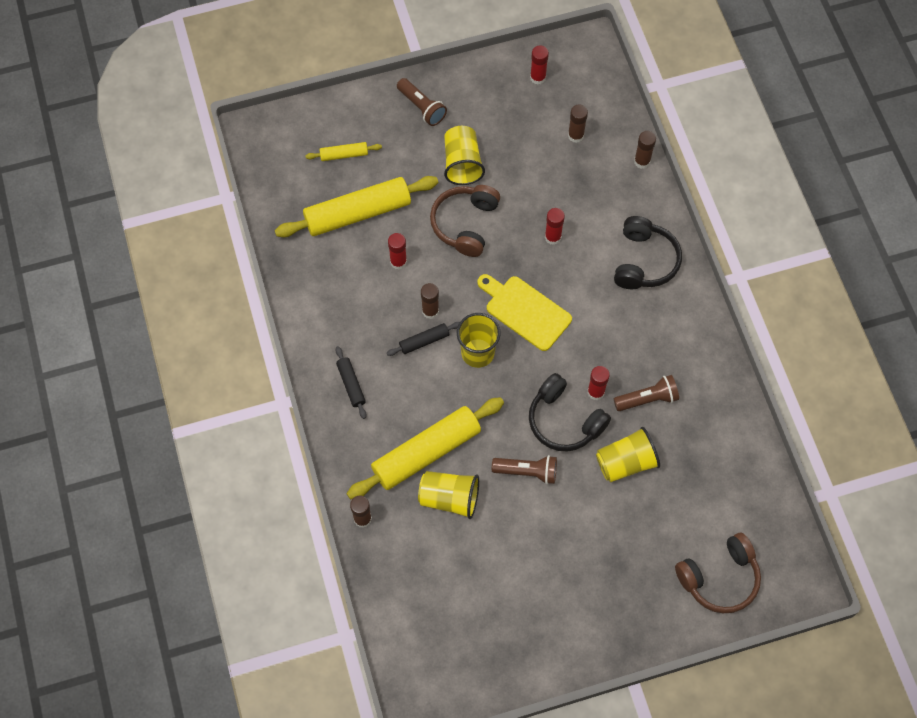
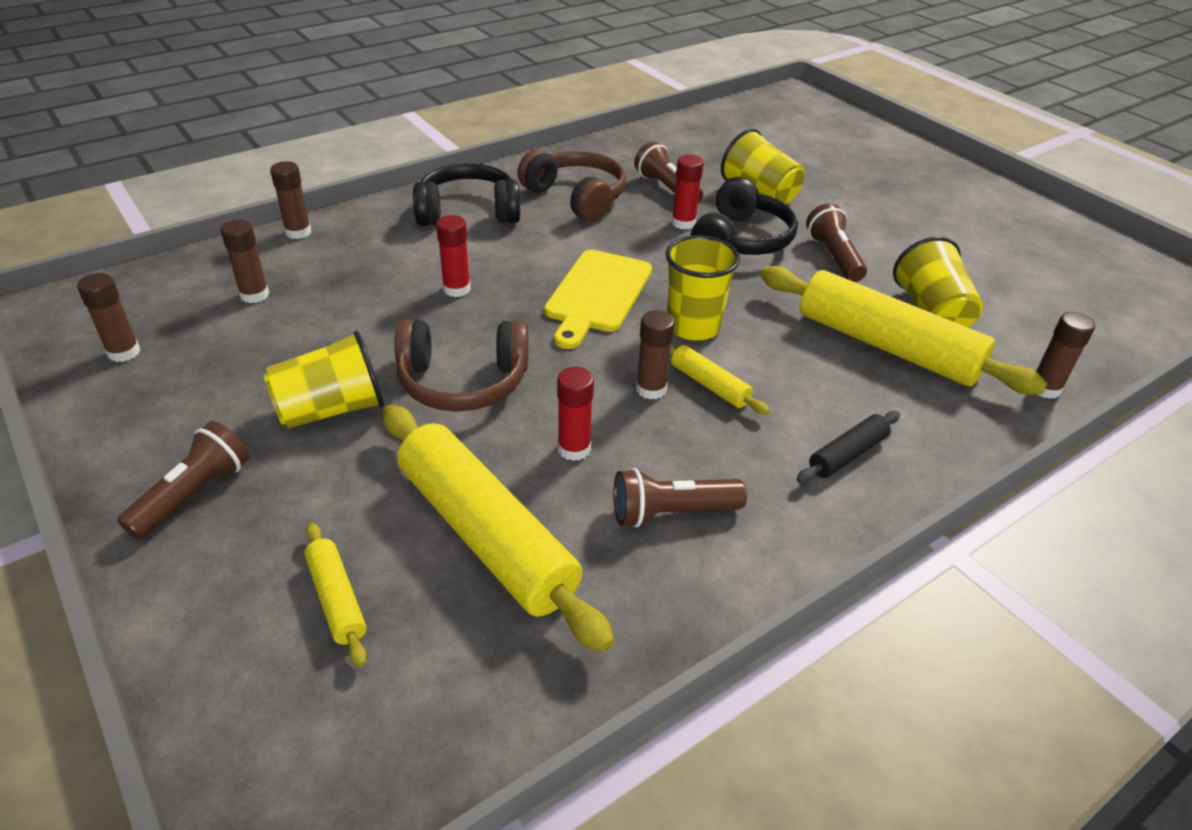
camera: 110 degrees left, 25 degrees down
(343, 290) = (671, 512): none -> brown flashlight
(424, 341) = (709, 385): black rolling pin -> yellow rolling pin
(538, 77) = (124, 352): red glue stick -> brown glue stick
(719, 578) = (837, 130): brown headphones -> brown headphones (576, 197)

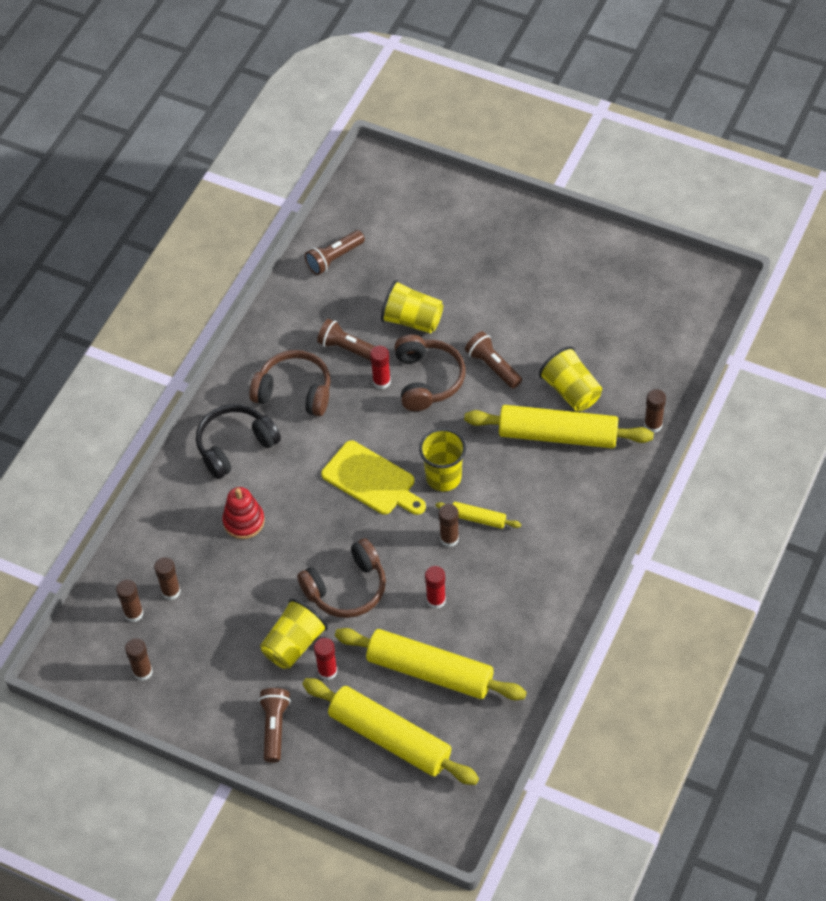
camera: 25 degrees left, 15 degrees up
(298, 232) = (143, 525): brown glue stick -> brown glue stick (133, 613)
(337, 599) = (390, 738): yellow rolling pin -> yellow rolling pin, size x2.18
(408, 271) = (244, 521): none -> red stacking toy
(456, 289) = (286, 521): red glue stick -> red glue stick (327, 671)
(597, 295) = (372, 480): yellow cutting board -> yellow cutting board turned 45 degrees counterclockwise
(671, 512) = (506, 612): brown flashlight -> brown flashlight (334, 258)
(740, 240) = (427, 380): black headphones -> brown headphones
(847, 454) = (571, 529): black rolling pin -> none

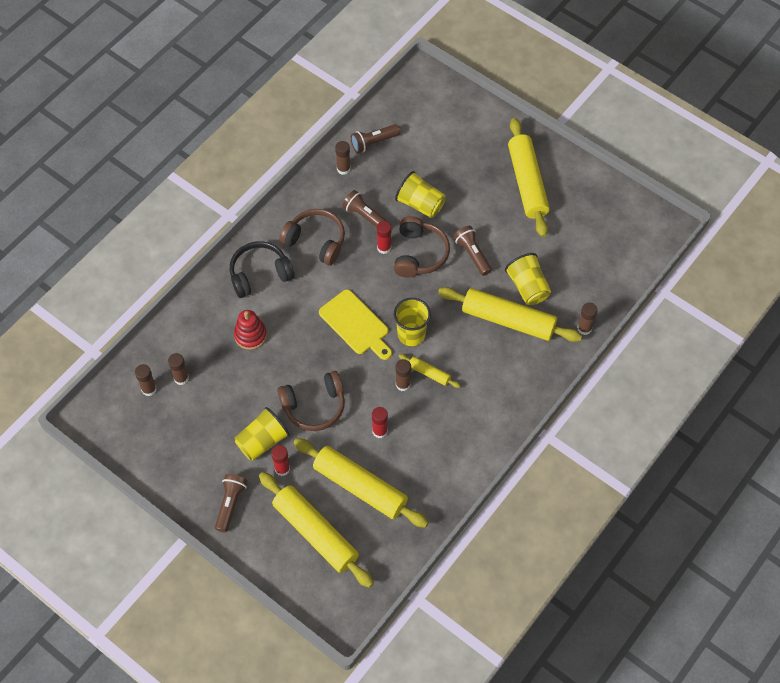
camera: 10 degrees right, 5 degrees up
(143, 672) = (143, 437): brown glue stick -> brown glue stick (343, 169)
(537, 268) = (527, 183): none -> yellow rolling pin

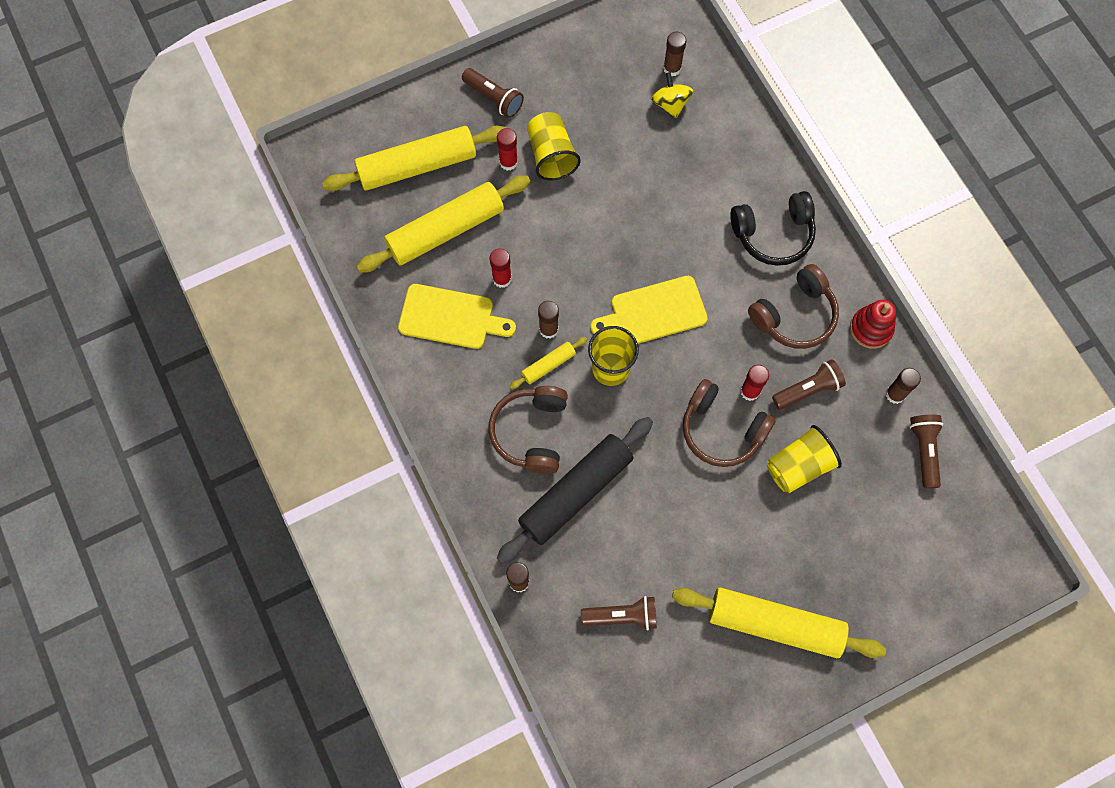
camera: 115 degrees right, 10 degrees up
(181, 378) = (670, 104): brown glue stick -> yellow spinning top
(250, 335) = (693, 193): red stacking toy -> red stacking toy (871, 329)
(260, 274) = (773, 234): black headphones -> black headphones turned 75 degrees clockwise
(314, 406) = (568, 224): brown headphones -> brown headphones (531, 432)
(427, 451) = (451, 317): none -> yellow cutting board
(472, 254) = (692, 495): brown flashlight -> brown flashlight (622, 616)
(508, 320) = (575, 492): yellow rolling pin -> black rolling pin
(527, 287) = (612, 541): yellow cup -> none

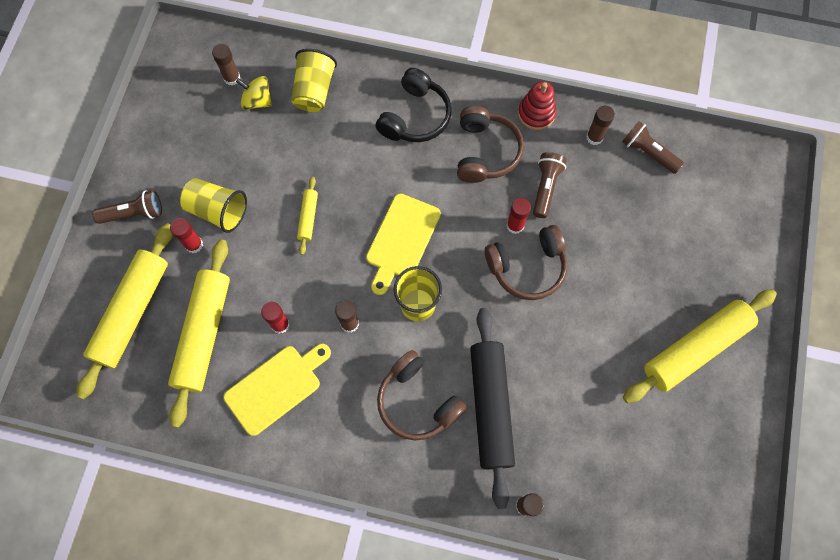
camera: 50 degrees left, 0 degrees up
(548, 365) = (376, 346): yellow rolling pin -> yellow rolling pin (308, 217)
(622, 616) = (609, 450): brown flashlight -> none
(798, 466) = (595, 239): yellow cup -> yellow cup (314, 91)

